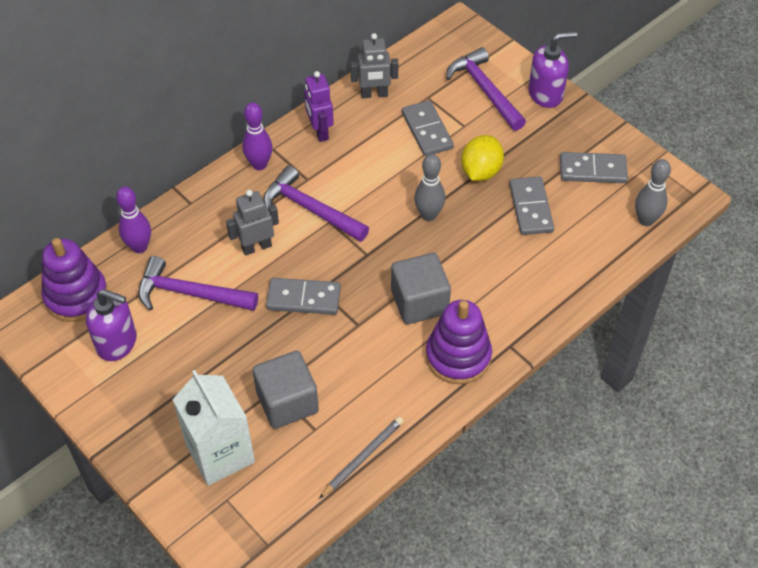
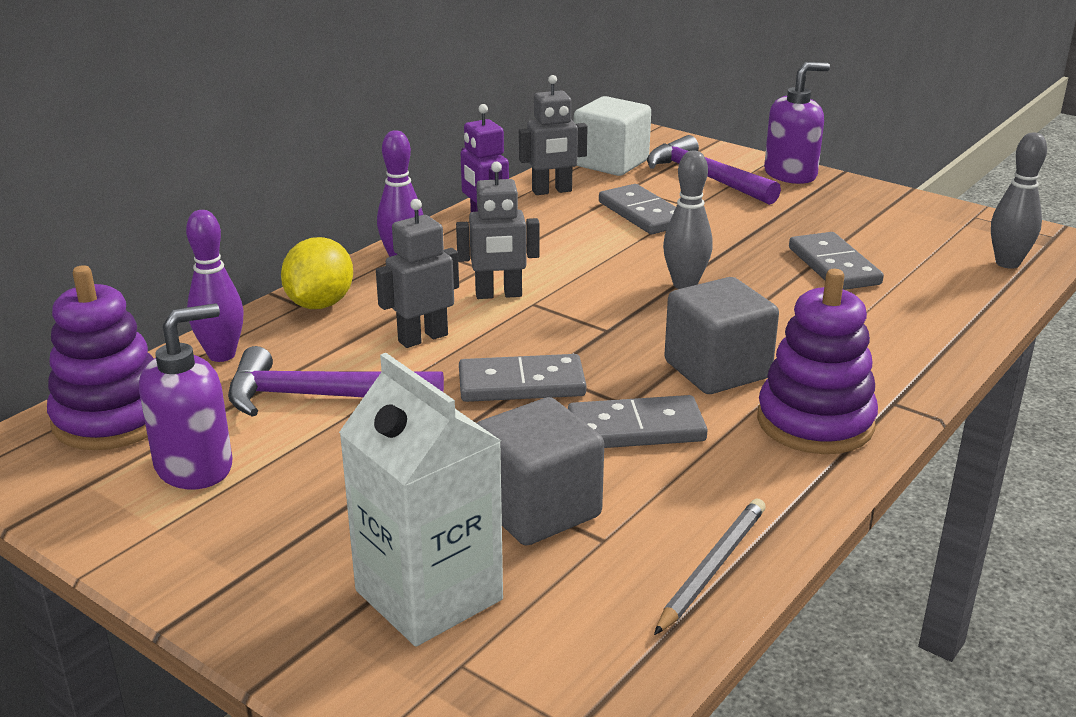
camera: 10 degrees left, 25 degrees down
(117, 342) = (195, 467): purple soap dispenser -> purple soap dispenser turned 45 degrees counterclockwise
(311, 209) = (498, 295): purple hammer -> grey robot
(424, 63) = (611, 163): none -> white cube
(480, 171) = (740, 241): yellow lemon -> yellow lemon (320, 304)
(592, 170) = (899, 228): grey domino -> grey domino (636, 428)

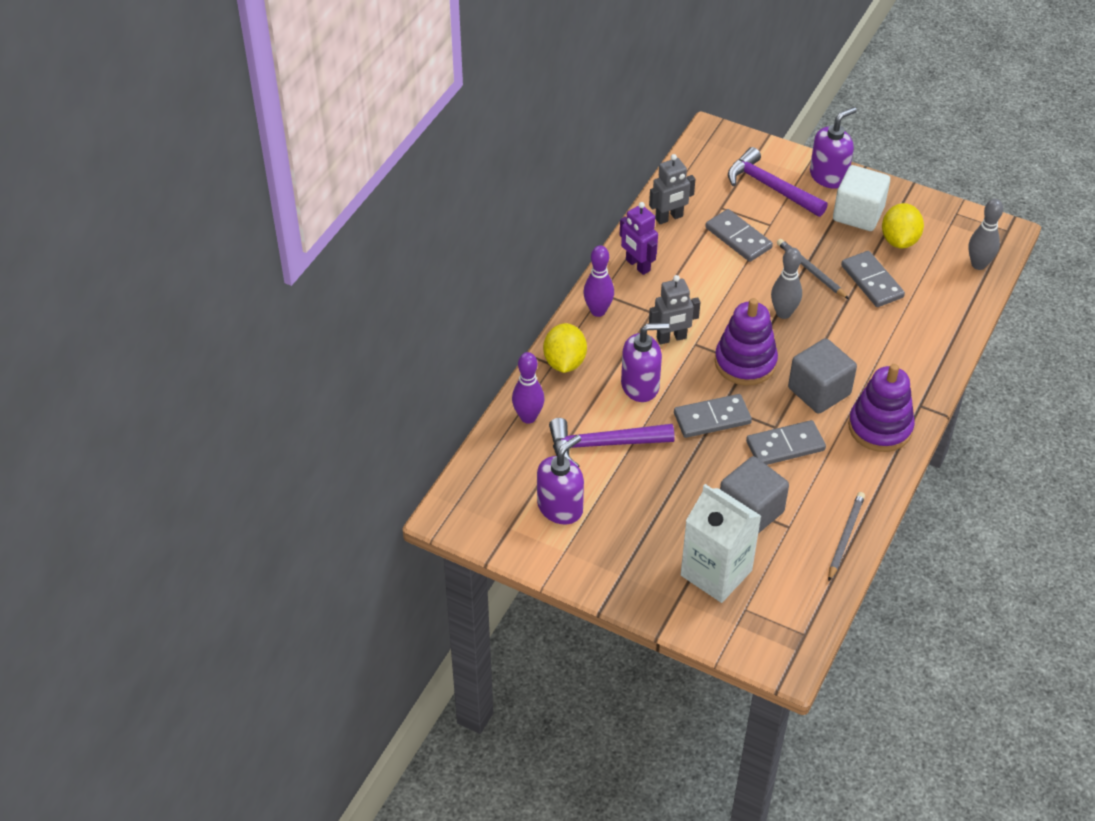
camera: 10 degrees left, 20 degrees up
(112, 419) = (494, 478): purple stacking toy -> purple stacking toy (745, 362)
(422, 338) = (640, 386): grey robot -> purple soap dispenser
(611, 163) = (700, 176): white cube -> white cube (858, 214)
(740, 249) = (811, 271): none -> grey pencil
(884, 233) = (899, 240): none -> yellow lemon

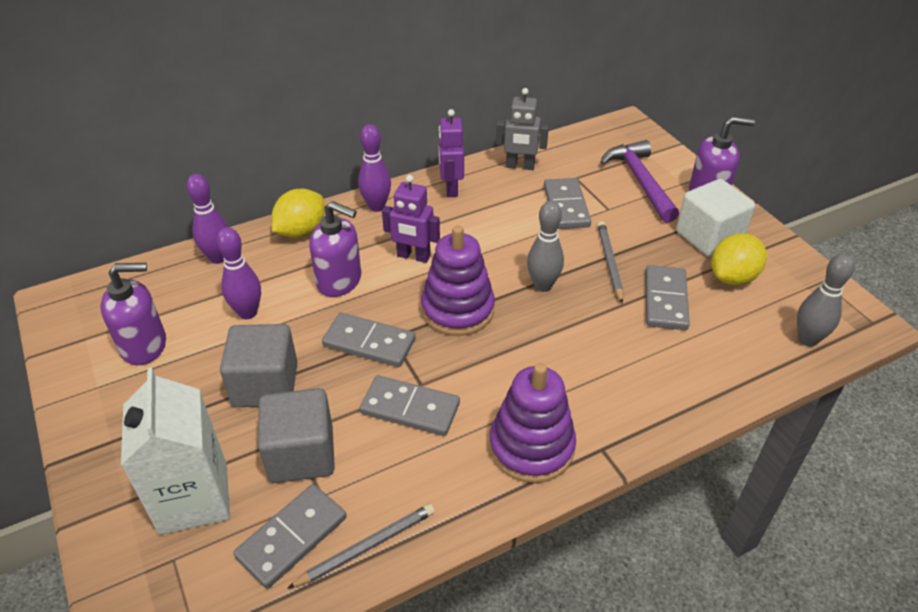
camera: 35 degrees right, 5 degrees down
(603, 444) = (248, 313): purple hammer -> purple bowling pin
(671, 338) = (413, 256): grey robot -> purple robot
(798, 557) = (292, 537): none -> grey domino
(819, 391) = (503, 374): grey cube -> grey cube (265, 385)

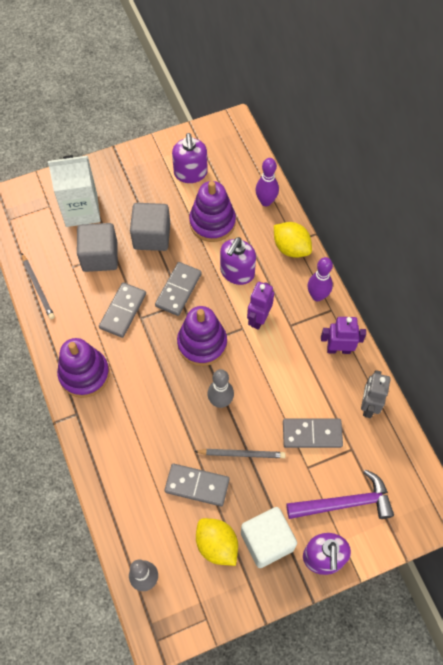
camera: 95 degrees right, 20 degrees up
(248, 313) = (212, 222): purple bowling pin -> purple stacking toy
(292, 537) = (50, 254): grey domino -> none

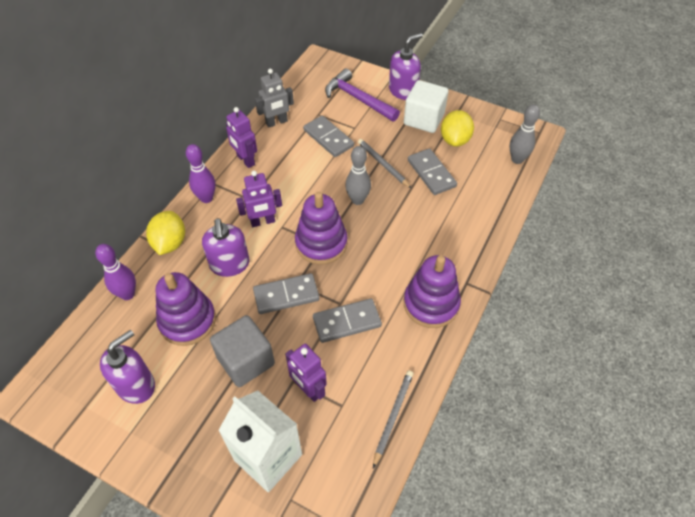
camera: 130 degrees left, 10 degrees down
(100, 256) = (308, 389): grey cube -> purple robot
(237, 273) = (230, 264): purple soap dispenser -> purple soap dispenser turned 90 degrees clockwise

